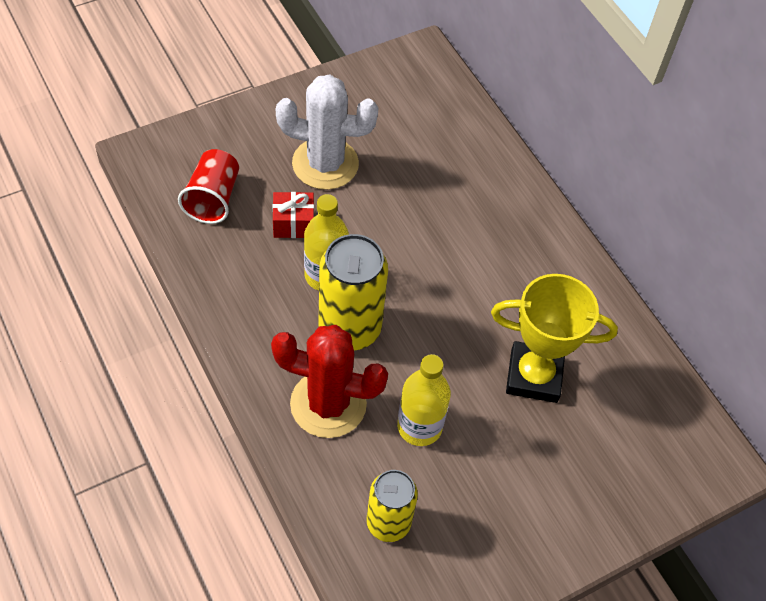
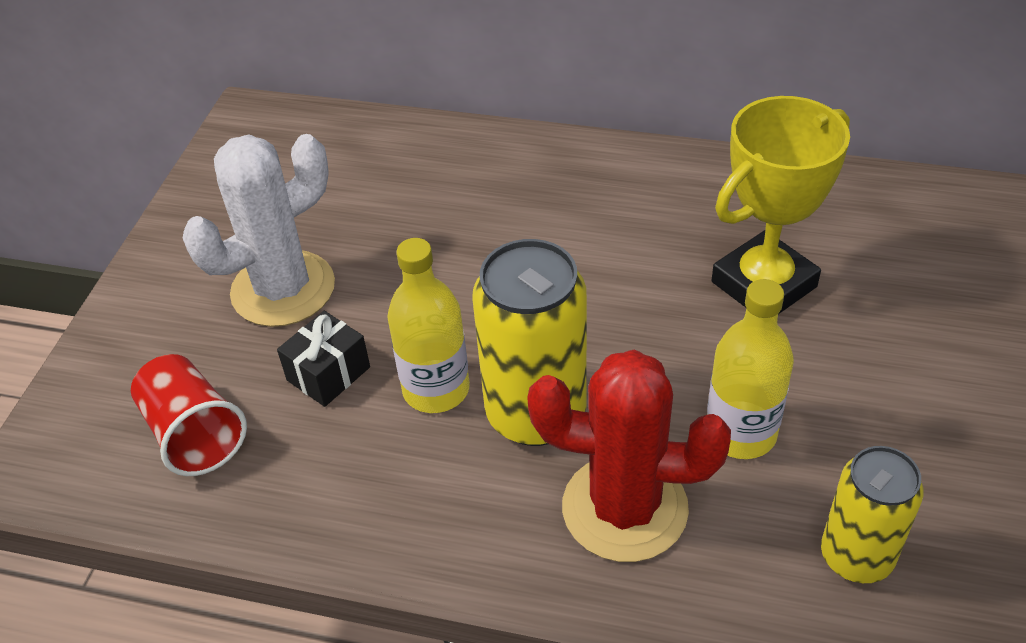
camera: 40 degrees left, 10 degrees down
(293, 224) = (328, 373): red gift -> black gift
(328, 404) = (624, 508): red cactus -> red cactus turned 45 degrees clockwise

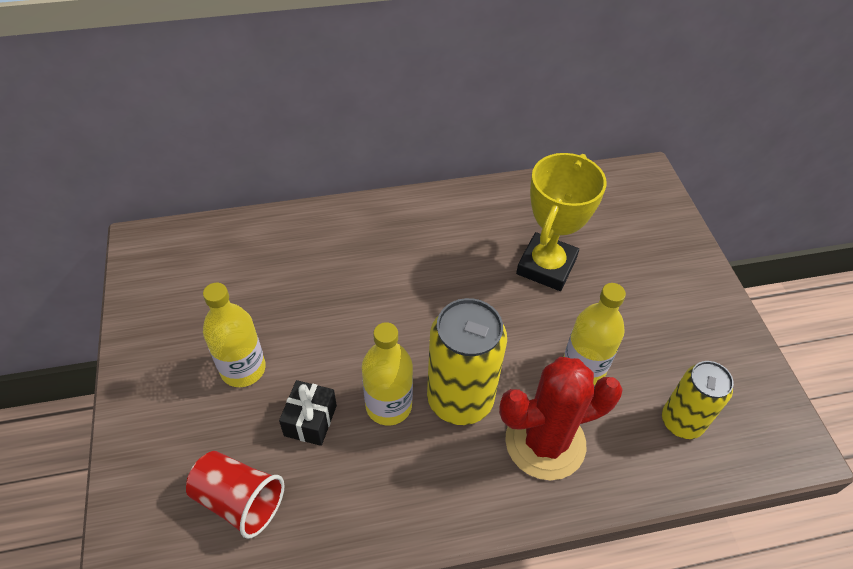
camera: 30 degrees left, 5 degrees up
(283, 289) = (243, 369): white cactus -> yellow bottle

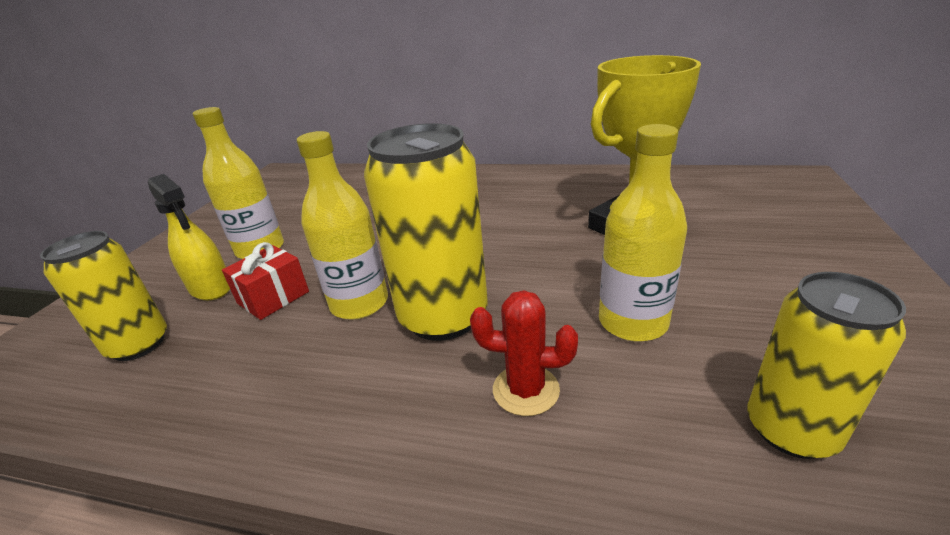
camera: 30 degrees right, 20 degrees down
(239, 501) = (139, 344): red cup -> yellow can
(241, 427) = (211, 288): none -> yellow spray bottle
(310, 420) = (273, 297): black gift -> red gift
(545, 442) = (526, 390): red cactus -> red cactus, size x0.51

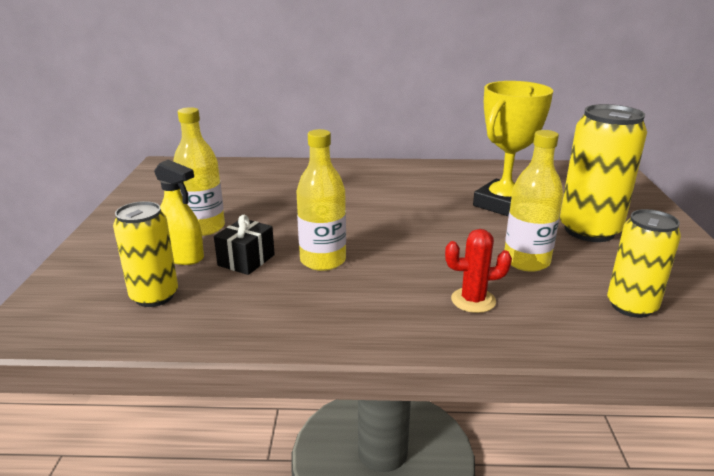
camera: 15 degrees left, 5 degrees down
(273, 297) = (246, 260): red gift -> black gift
(443, 316) = (393, 265): yellow can -> yellow can (589, 230)

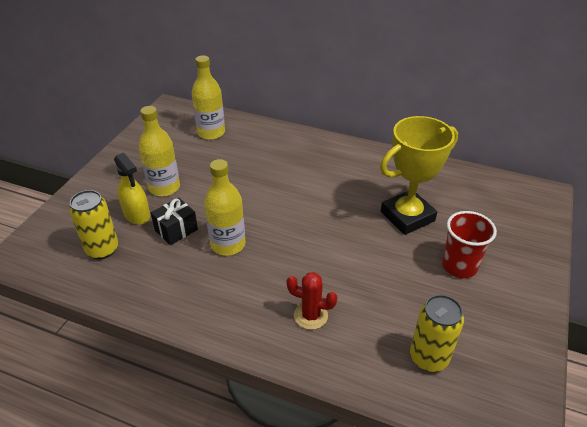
camera: 20 degrees right, 15 degrees up
(526, 261) = (380, 287): yellow bottle -> yellow bottle (211, 133)
(589, 230) = (459, 266): yellow can -> red cup

